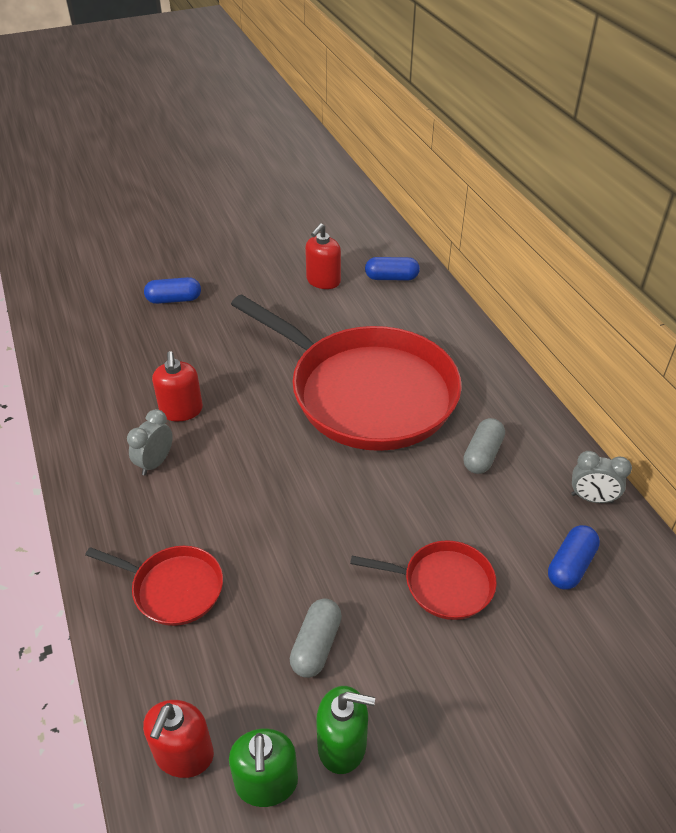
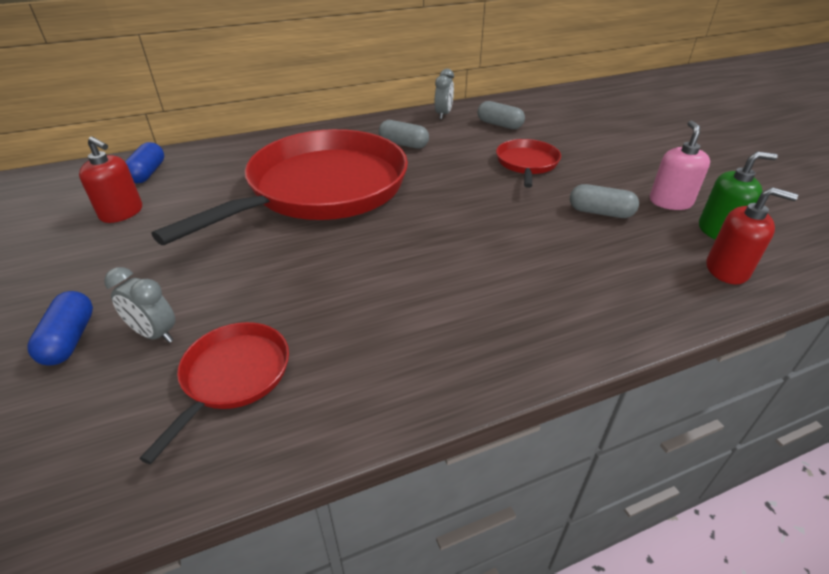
camera: 90 degrees left, 5 degrees down
(155, 463) = (410, 322): grey clock -> grey clock (155, 334)
(174, 588) = (577, 290): red pan -> red pan (233, 376)
(181, 410) = (322, 308): red soap dispenser -> none
(342, 745) = (670, 202): green soap dispenser -> pink soap dispenser
(570, 566) = (499, 125): blue capsule -> grey capsule

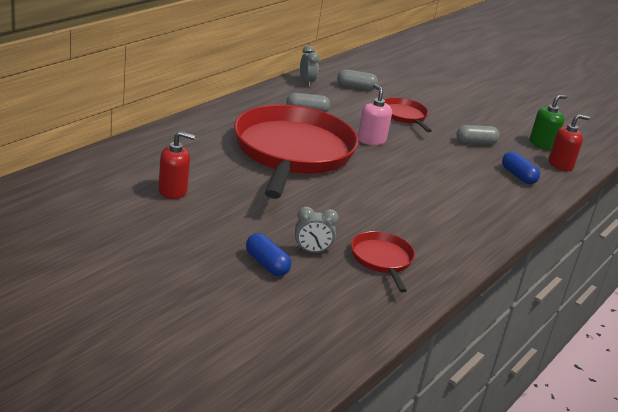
camera: 35 degrees left, 10 degrees down
(147, 173) = (142, 159): blue capsule -> blue capsule (518, 176)
(670, 202) = (506, 130): pink soap dispenser -> pink soap dispenser (371, 140)

